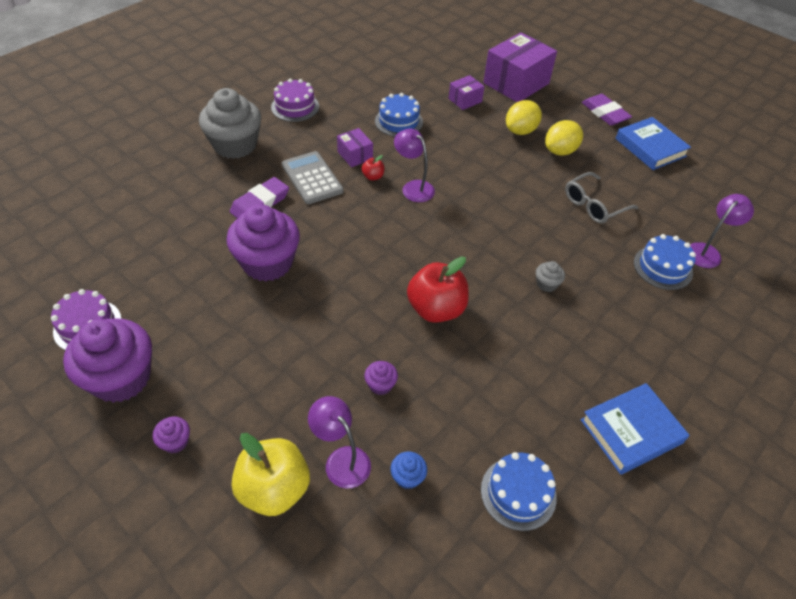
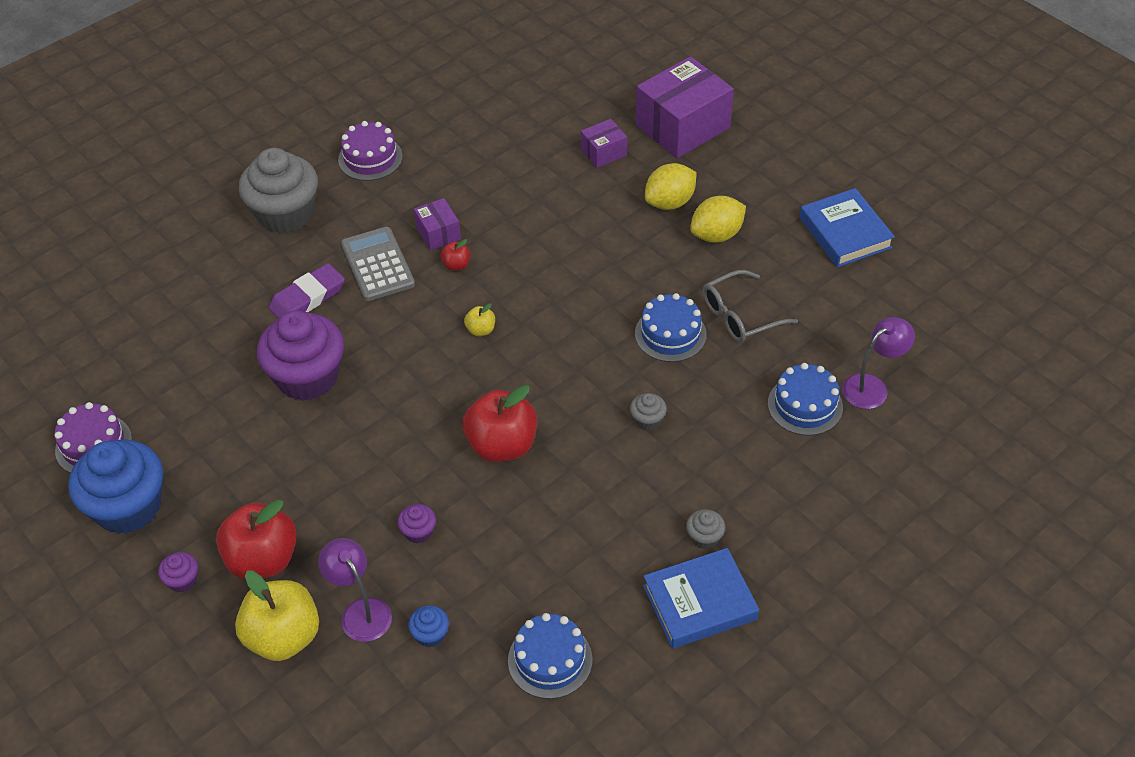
camera: 10 degrees right, 0 degrees up
(121, 378) = (128, 507): purple cupcake -> blue cupcake
(247, 418) = (263, 559): none -> red apple
(398, 121) = (505, 184): blue cake -> blue cake (670, 334)
(401, 222) = (481, 330): none -> yellow apple
(413, 187) = (506, 282): purple lamp -> none
(605, 113) = (797, 177): purple eraser -> none
(618, 375) = (704, 537): none -> grey cupcake

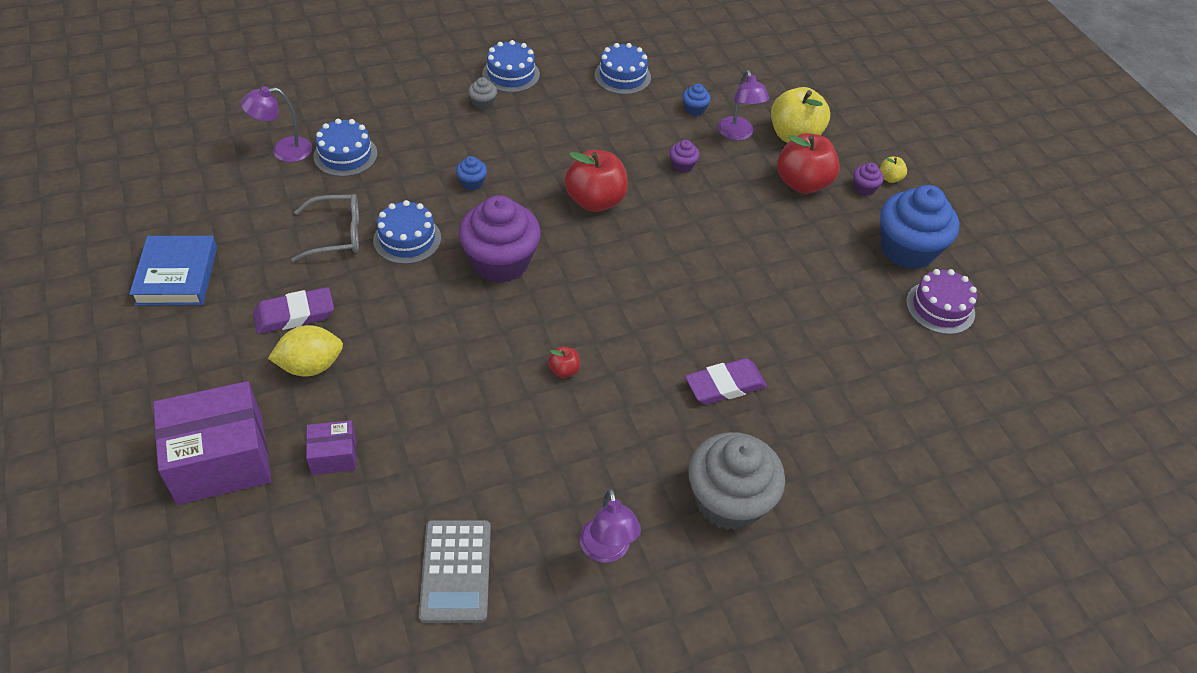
camera: 165 degrees left, 0 degrees up
(307, 377) = (741, 306): purple cupcake -> purple cupcake (500, 262)
(370, 158) = (607, 550): purple cake -> purple lamp
(377, 264) = (643, 398): grey calculator -> grey calculator (456, 571)
(438, 233) = (567, 414): purple box -> none
(481, 330) = (570, 297): yellow apple -> yellow apple (889, 178)
(647, 420) = (472, 183): grey cupcake -> blue cupcake
(699, 602) = (511, 74): blue book -> blue cake
(716, 235) = (294, 314): yellow lemon -> purple eraser

